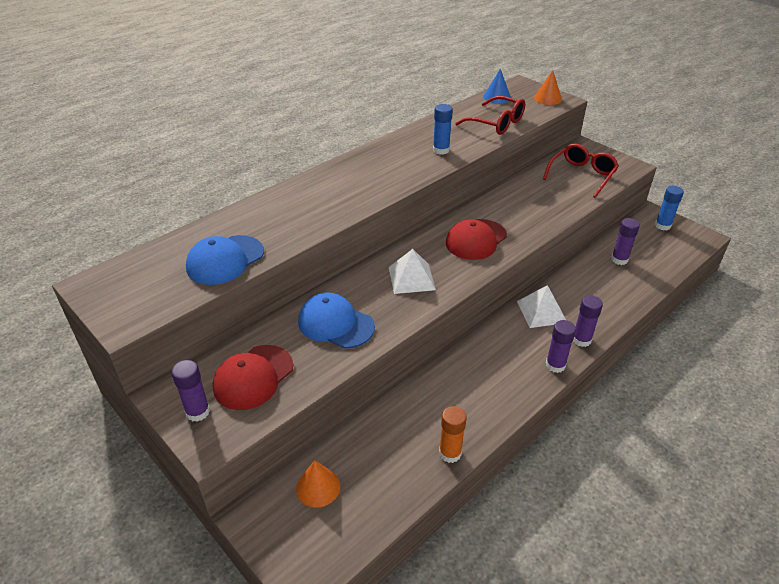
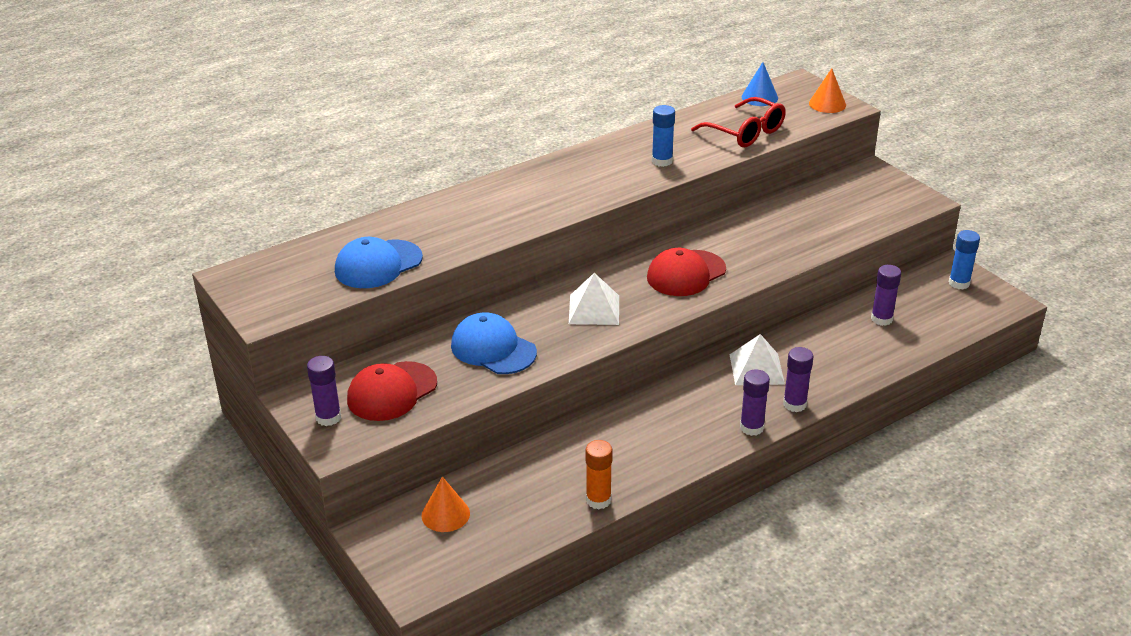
camera: 10 degrees right, 5 degrees down
(582, 175) = (853, 207): red glasses -> none

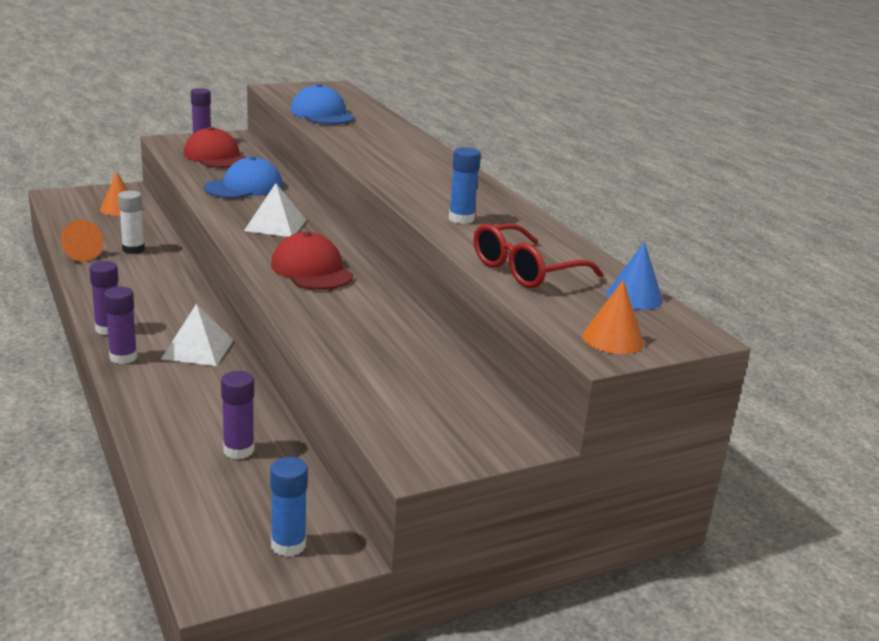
camera: 95 degrees right, 10 degrees down
(567, 465) = (133, 249): none -> white glue stick
(598, 500) = (80, 254): orange glue stick -> orange cone

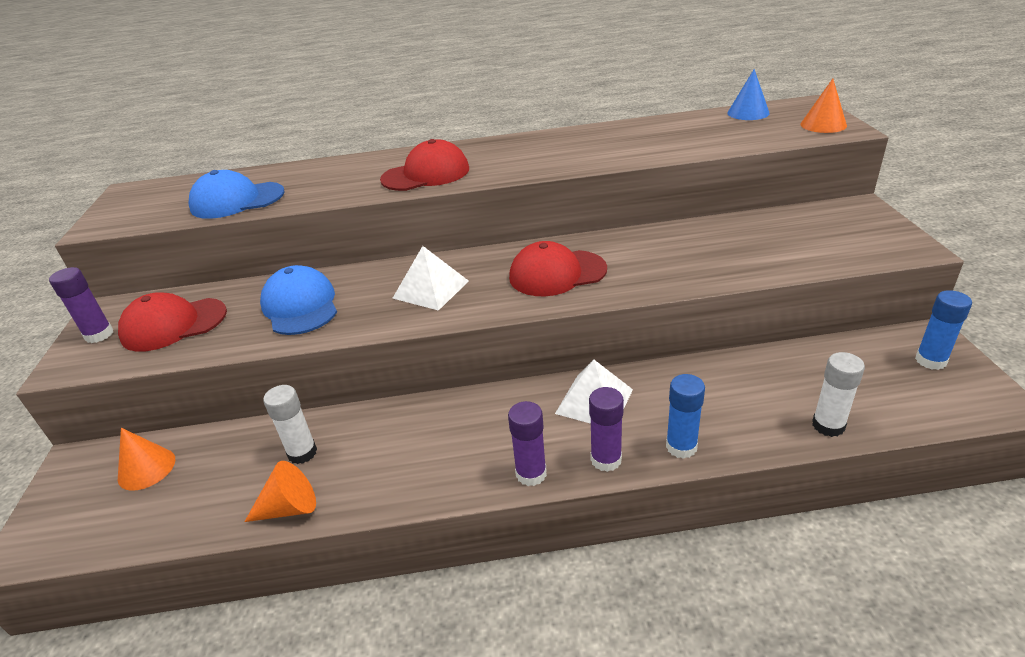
camera: 65 degrees left, 10 degrees up
(168, 465) = (828, 425): none -> white glue stick
(239, 450) = (793, 381): purple glue stick -> none
(389, 162) = (426, 174): none -> red cap
(461, 219) = (589, 153): blue glue stick -> blue glue stick (681, 447)
(525, 270) = (704, 140): red glasses -> none

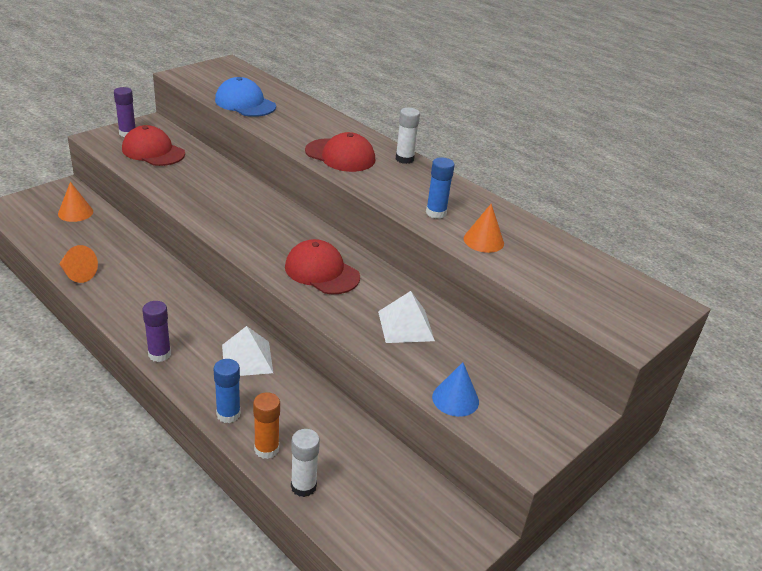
camera: 45 degrees right, 0 degrees up
(300, 306) = (203, 185): blue cap -> none
(302, 453) = (120, 258): white glue stick -> white glue stick (404, 159)
(431, 289) = (259, 226): white pyramid -> white pyramid (406, 326)
(606, 459) = (193, 382): purple glue stick -> none
(748, 113) = (610, 274): blue cone -> blue cone (455, 399)
(756, 434) = (266, 449): none -> orange glue stick
(823, 125) = (626, 323): orange cone -> orange cone (483, 241)
(930, 360) = (438, 537): blue glue stick -> blue glue stick (436, 213)

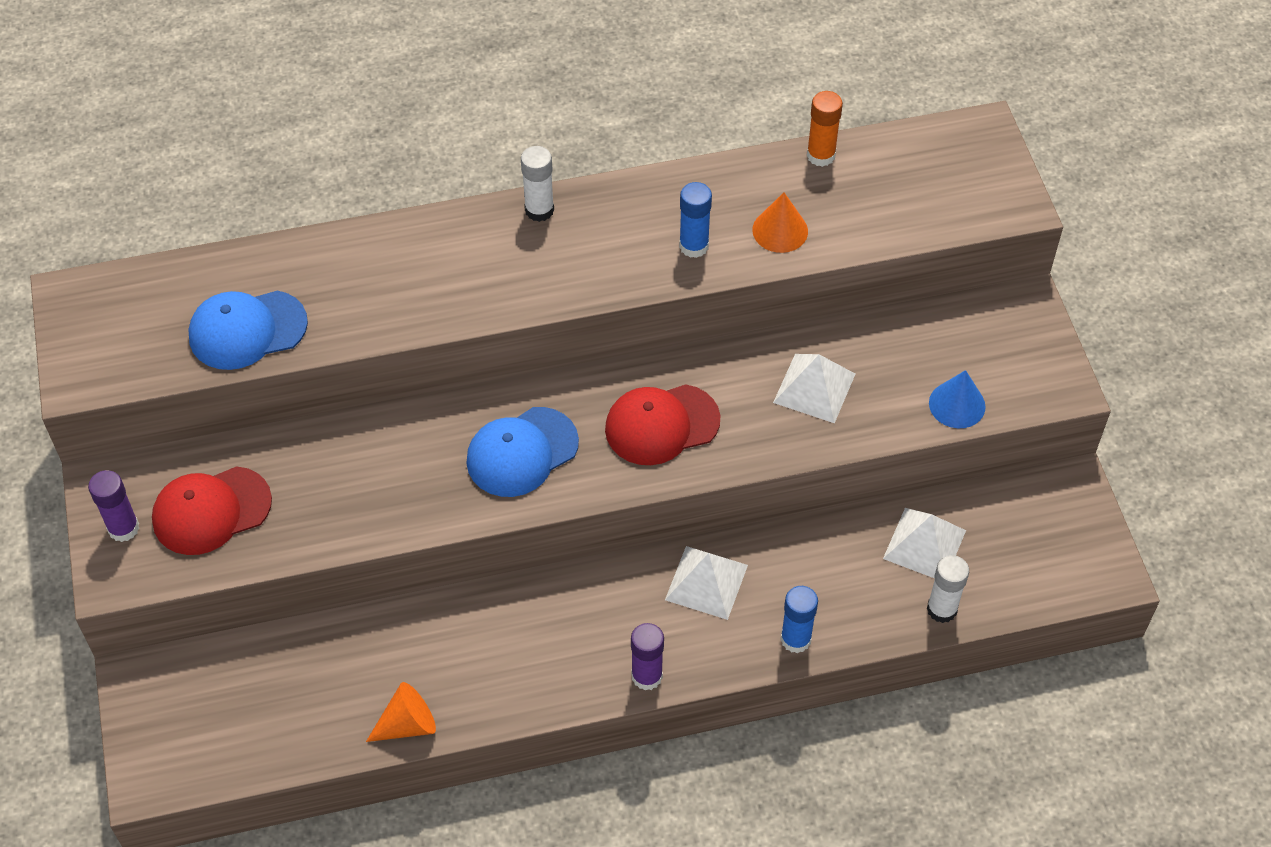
camera: 55 degrees left, 20 degrees up
(75, 212) = (228, 684): orange cone -> none
(260, 229) = (522, 452): none -> blue cap
(266, 449) = (870, 622): orange glue stick -> orange glue stick (821, 155)
(340, 155) = (487, 280): red cap -> none
(353, 457) = (924, 544): none -> white pyramid

